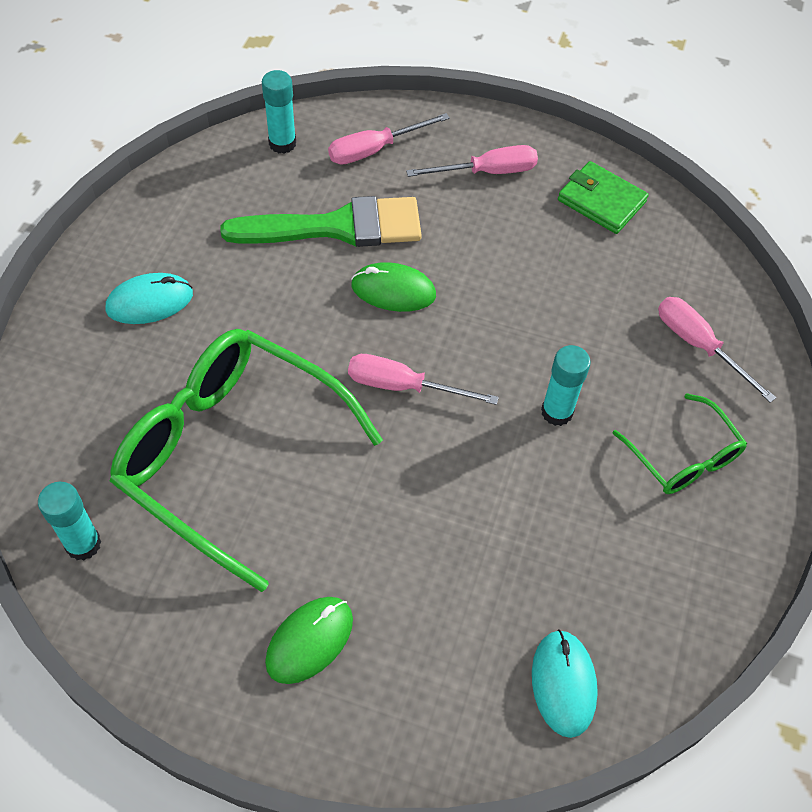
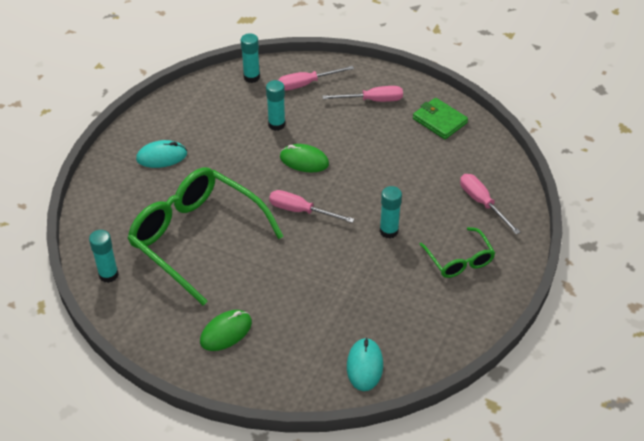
camera: 10 degrees right, 10 degrees down
(337, 227) = (276, 124): green brush -> turquoise glue stick

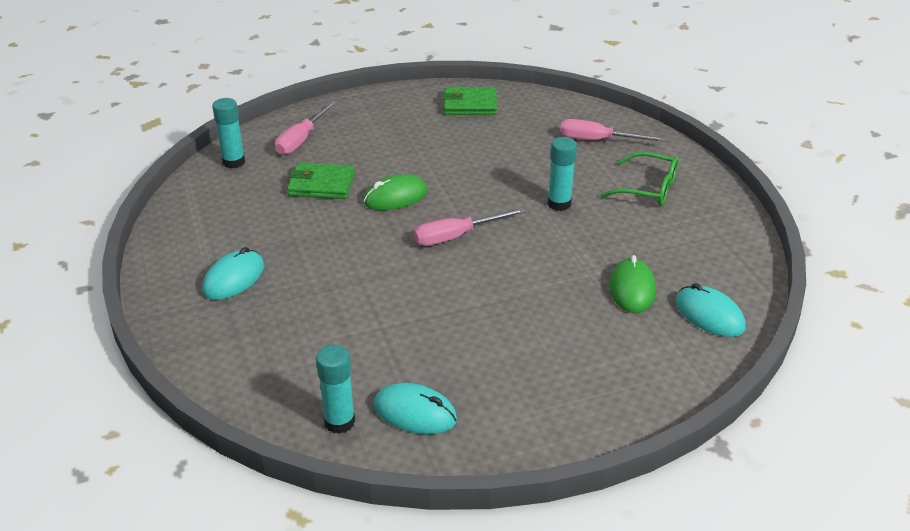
camera: 45 degrees left, 10 degrees down
(144, 297) = (415, 412): none -> turquoise mouse
(196, 238) = (386, 323): green glasses -> none
(226, 332) = (548, 380): green mouse -> green mouse (632, 289)
(276, 124) = (321, 185): turquoise glue stick -> green wallet
(372, 100) = (386, 120): pink screwdriver -> none

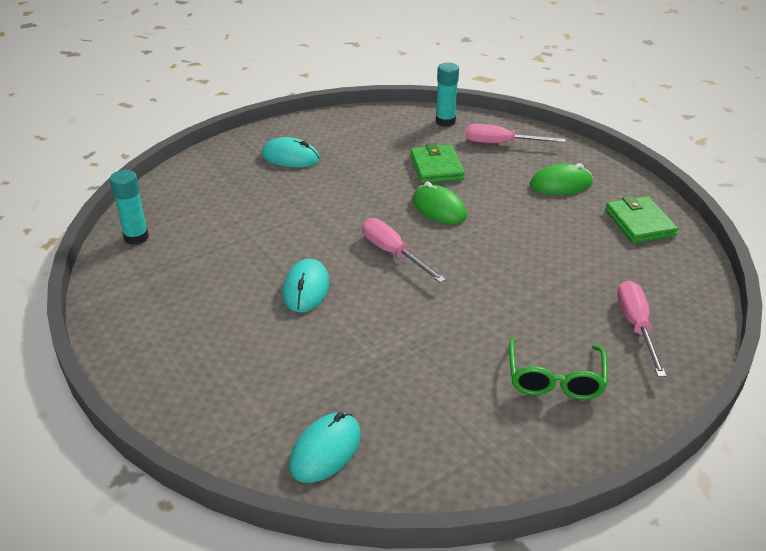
camera: 75 degrees right, 0 degrees up
(415, 412) = (149, 271): turquoise mouse -> turquoise mouse (306, 289)
(559, 204) = (484, 311): turquoise glue stick -> none
(632, 289) = (352, 383): green mouse -> green mouse (561, 184)

